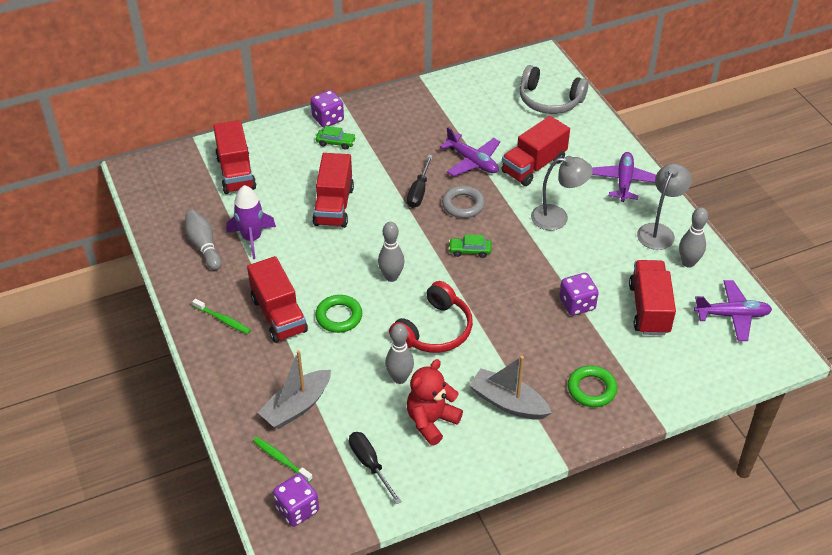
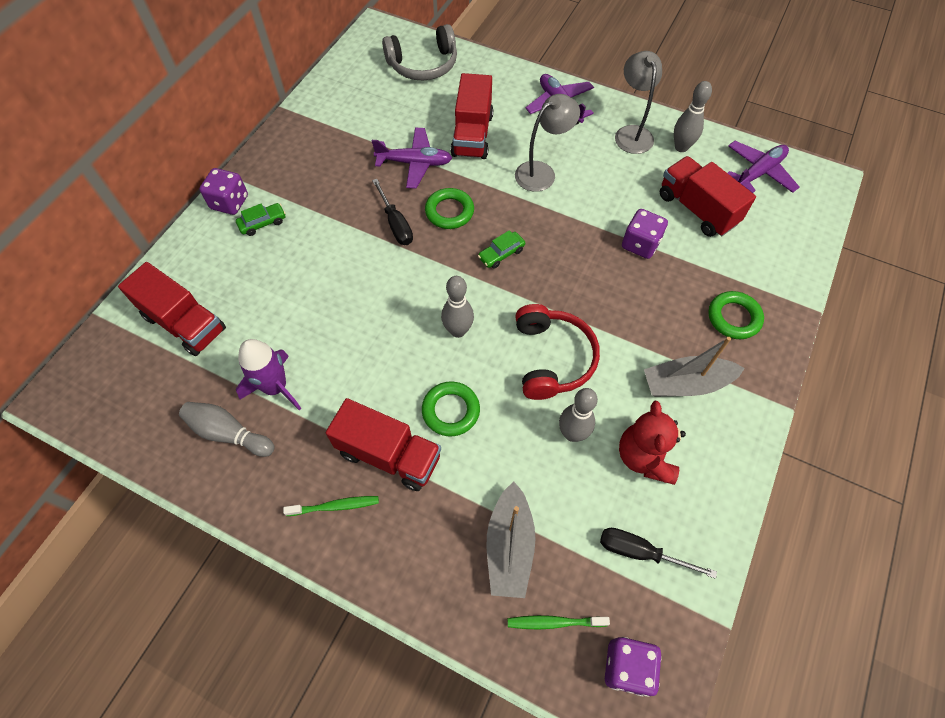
camera: 40 degrees left, 15 degrees up
(334, 206) = (327, 293): red truck -> none
(463, 205) = (449, 211): grey ring -> green ring

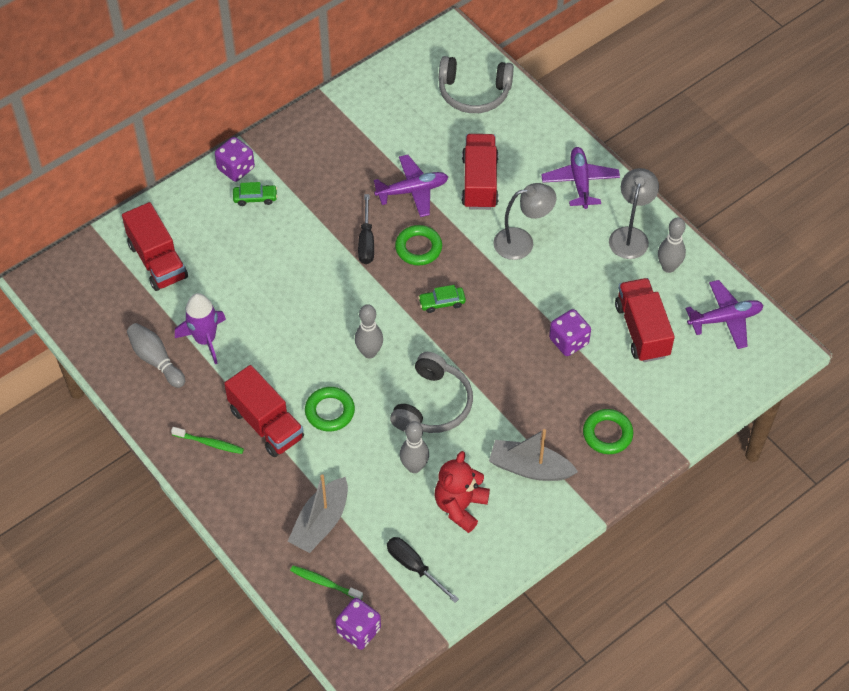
camera: 25 degrees right, 5 degrees down
(414, 163) = (412, 191): purple plane -> purple plane turned 45 degrees counterclockwise
(472, 135) = (479, 182): red truck -> red truck turned 150 degrees clockwise
(552, 358) = (433, 404): red headphones -> grey headphones

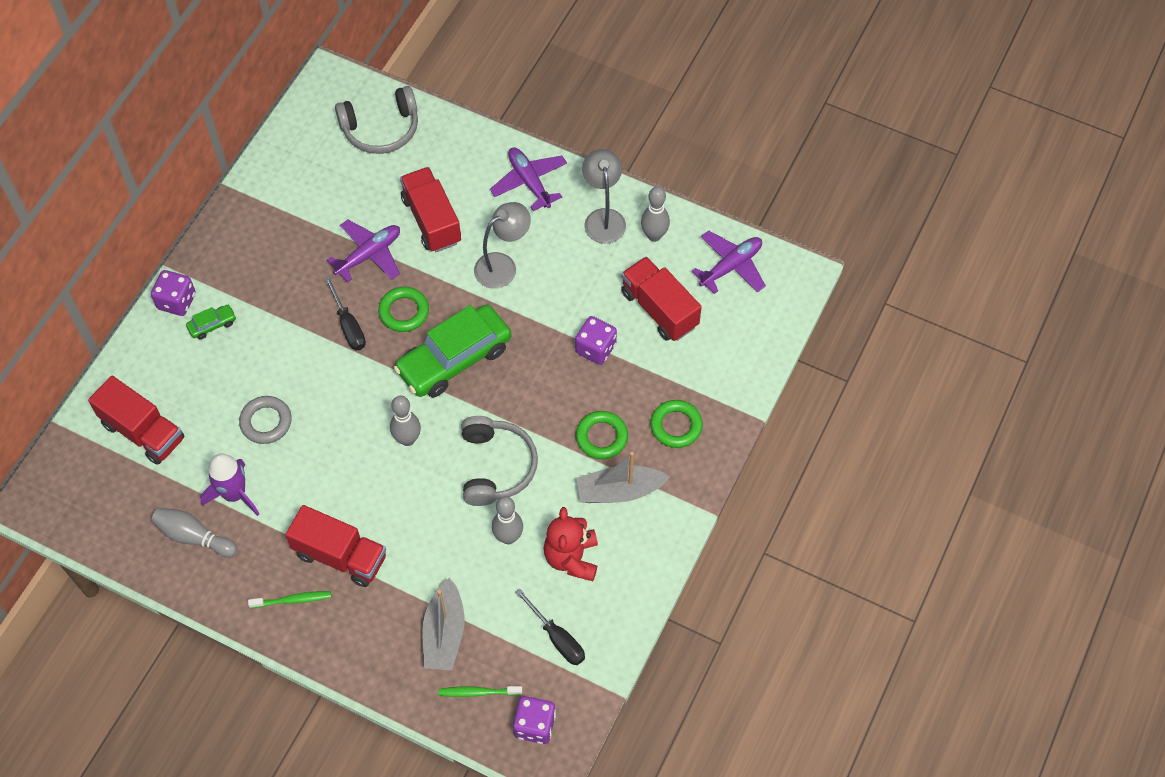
camera: 25 degrees left, 5 degrees up
(259, 292) = (266, 422): none -> grey ring
(330, 411) = (398, 516): green ring -> green ring (601, 437)
(414, 567) = (557, 638): black screwdriver -> black screwdriver turned 150 degrees counterclockwise
(442, 302) = (454, 359): green car -> green car, size x2.41

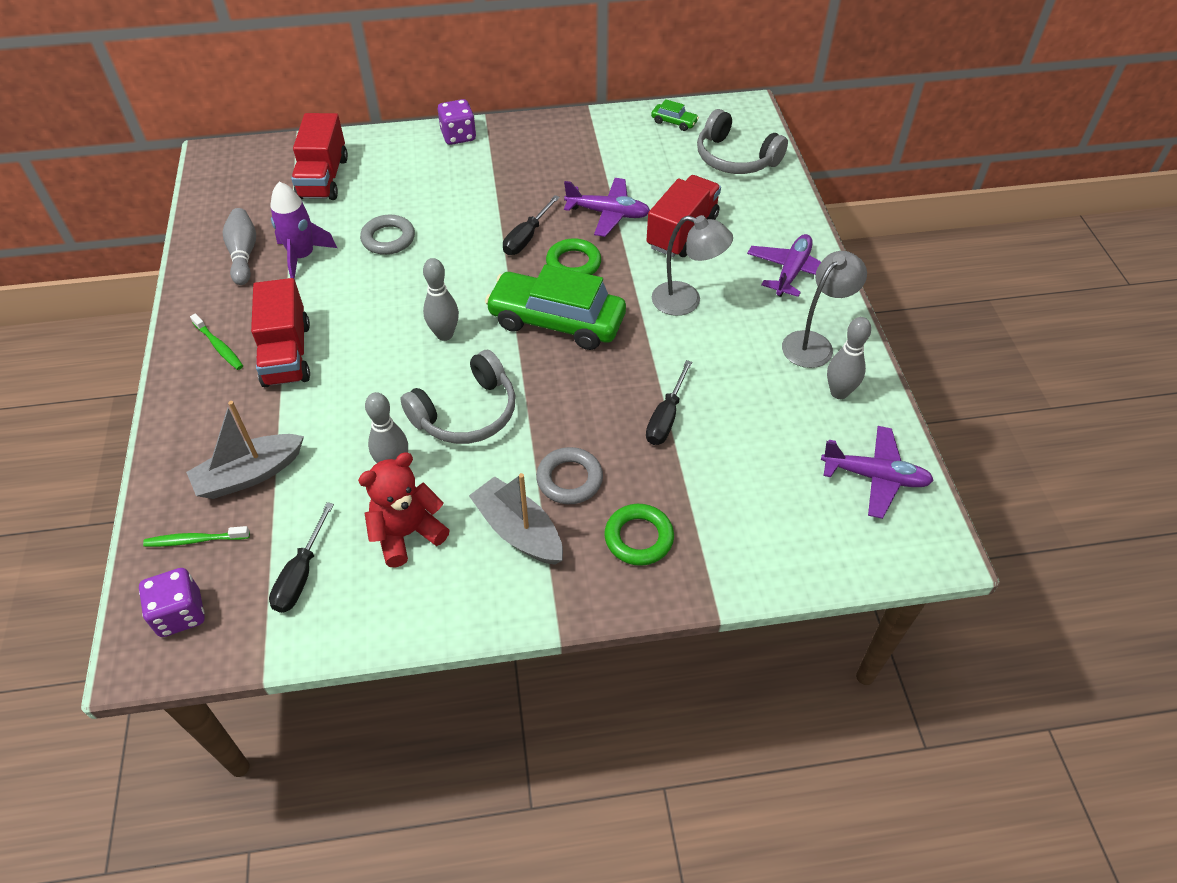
camera: 55 degrees right, 10 degrees down
(212, 325) = (454, 164): green car -> green car (674, 122)
(478, 692) = (195, 540): green toothbrush -> green toothbrush turned 60 degrees counterclockwise
(595, 348) = (666, 417): purple dice -> black screwdriver
(601, 437) = (569, 479): green ring -> grey ring
(659, 309) = (761, 444): red truck -> none

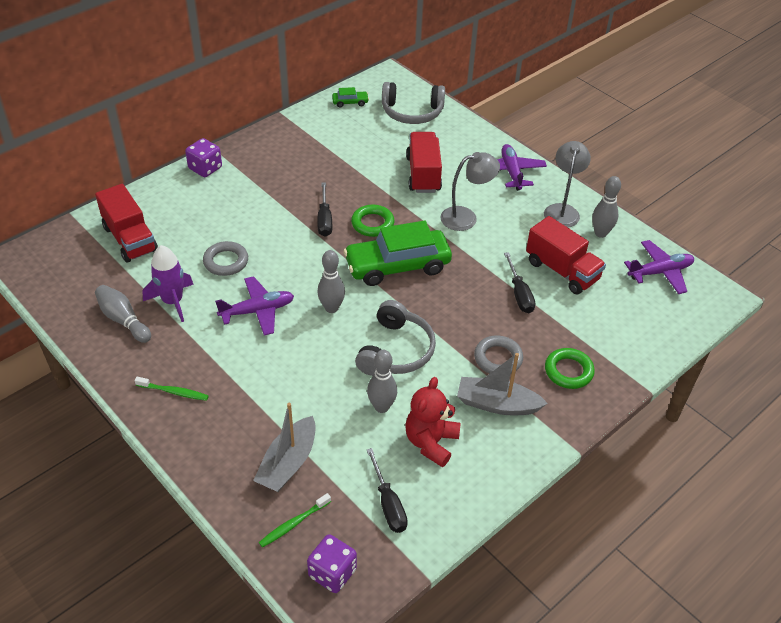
camera: 35 degrees left, 5 degrees down
(287, 354) = (231, 373): red truck -> red truck (562, 271)
(608, 213) = (364, 181): purple plane -> purple plane (257, 311)

